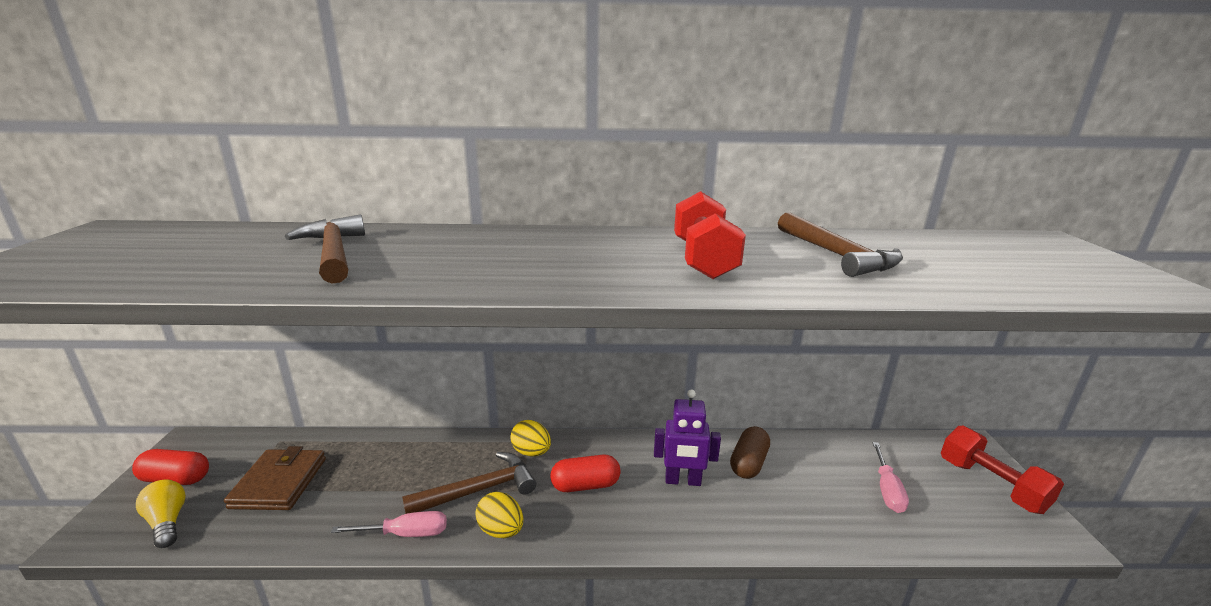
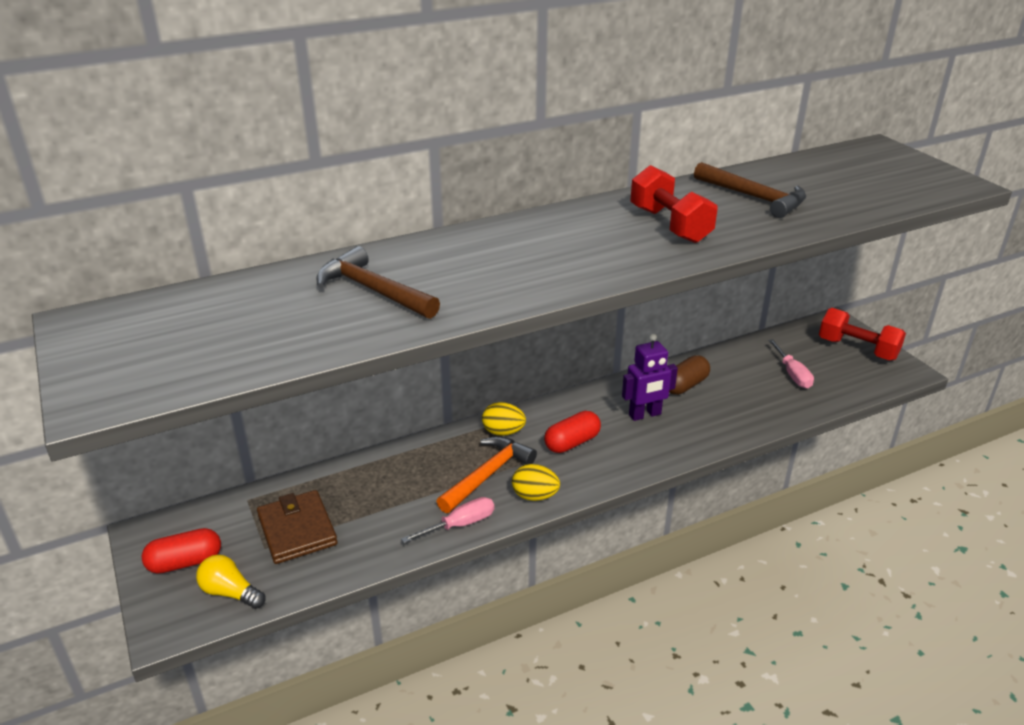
camera: 25 degrees left, 10 degrees up
(479, 490) = (487, 475): brown hammer -> orange hammer
(748, 463) = (685, 385): brown capsule -> brown capsule turned 45 degrees clockwise

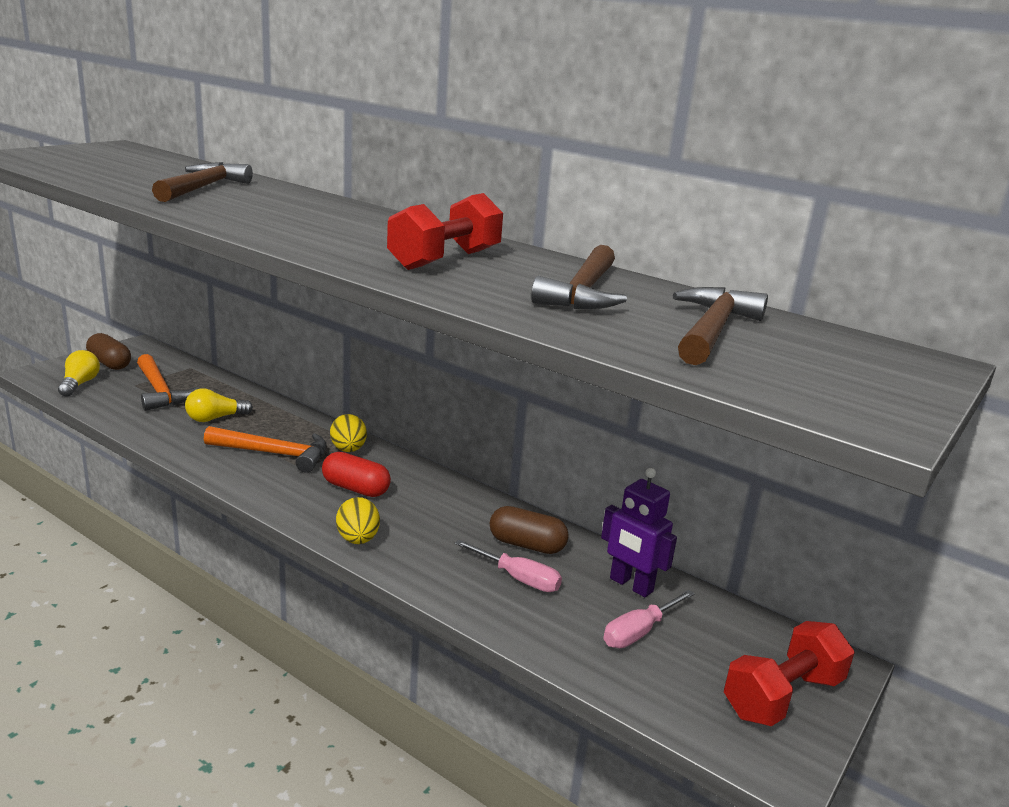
camera: 60 degrees right, 10 degrees down
(185, 562) = (109, 363): red capsule -> brown capsule
(297, 530) = (160, 391): brown wallet -> orange hammer
(391, 500) = (215, 418): none -> yellow light bulb
(460, 524) = (194, 454): pink screwdriver -> pink screwdriver (519, 579)
(535, 496) = (254, 482): yellow egg -> yellow egg (357, 539)
(645, 415) = (441, 525): purple robot -> purple robot (631, 585)
(831, 181) = (712, 330): none -> brown hammer
(857, 349) = (782, 696): red dumbbell -> red dumbbell turned 45 degrees clockwise

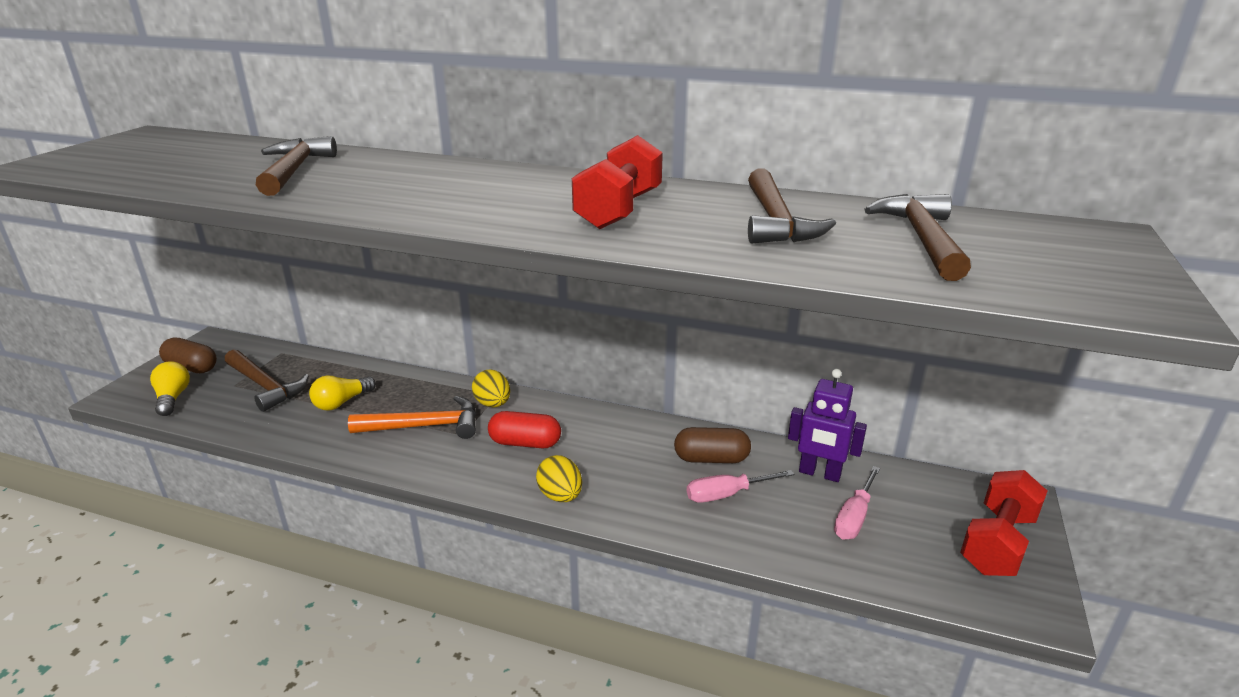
camera: 15 degrees left, 5 degrees up
(160, 391) = (265, 386): orange hammer -> brown hammer
(519, 579) = (726, 495): pink screwdriver -> pink screwdriver turned 150 degrees clockwise

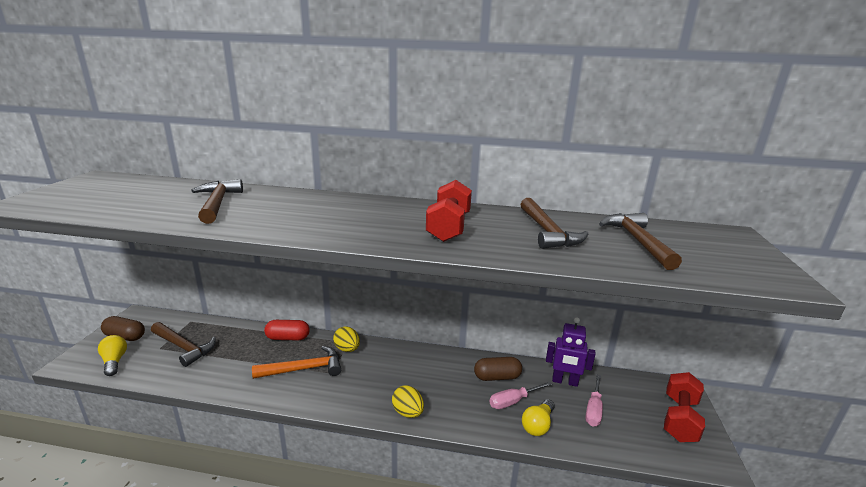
camera: 10 degrees left, 5 degrees down
(342, 402) = (242, 355): yellow light bulb -> yellow light bulb (538, 425)
(525, 443) = (375, 376): red capsule -> red capsule (288, 338)

